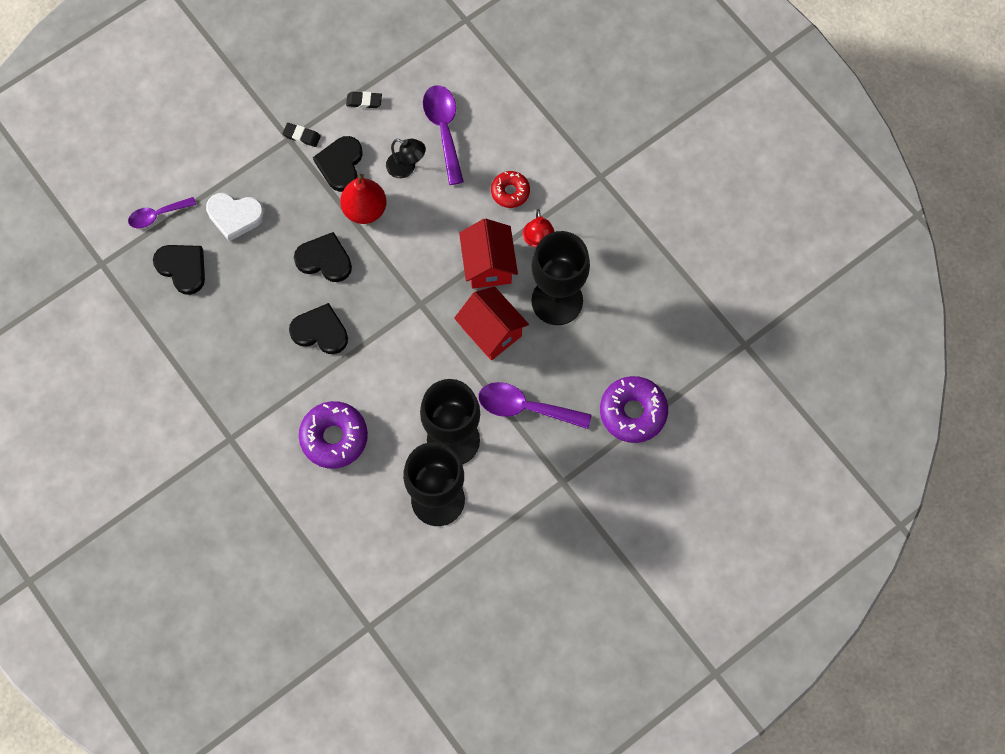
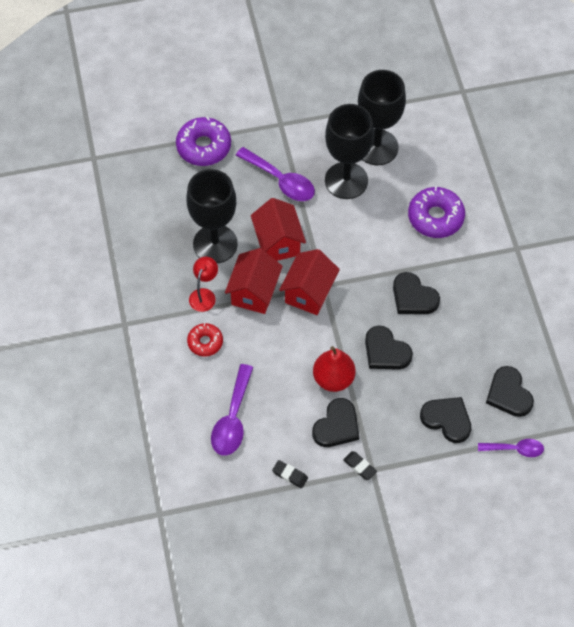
camera: 155 degrees left, 10 degrees down
(235, 216) = (447, 420): white heart -> black heart
(406, 168) = (281, 399): black lamp -> none
(432, 289) = (309, 293): none -> red house

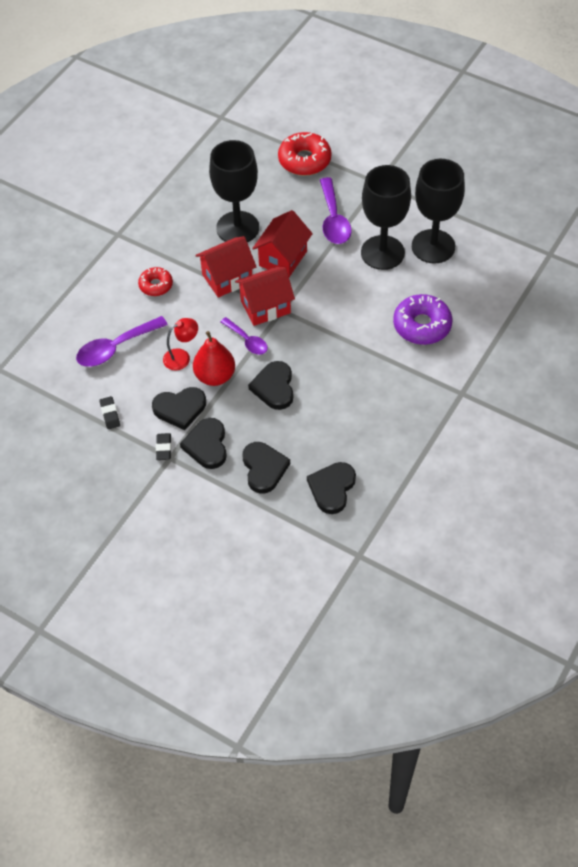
camera: 45 degrees right, 5 degrees down
(204, 147) = (304, 160): purple donut -> red donut
(204, 295) = (191, 255): red lamp -> red lamp (182, 357)
(413, 297) = (339, 367): black heart -> black heart (207, 445)
(515, 449) = (290, 530): purple spoon -> purple spoon (247, 340)

